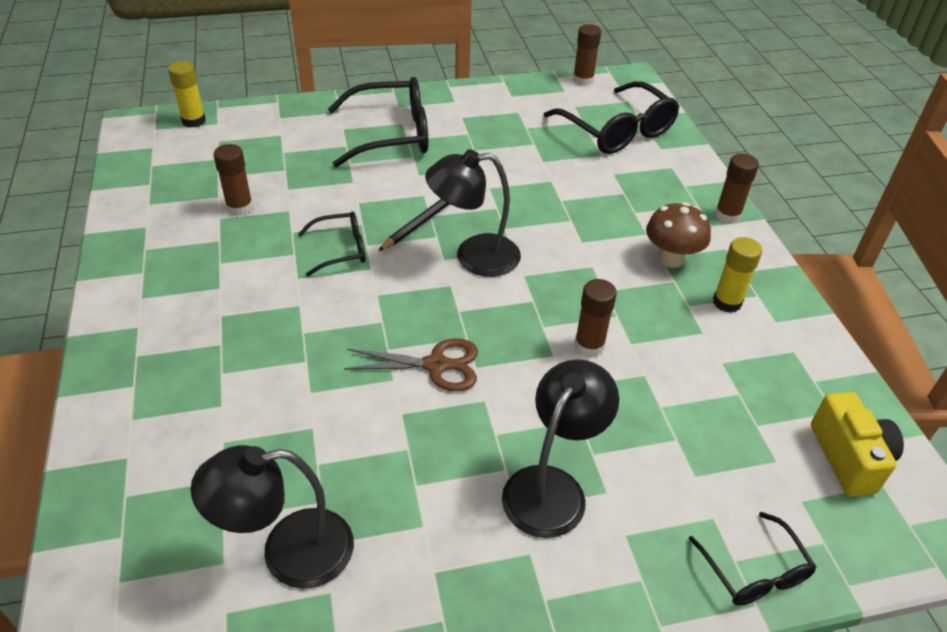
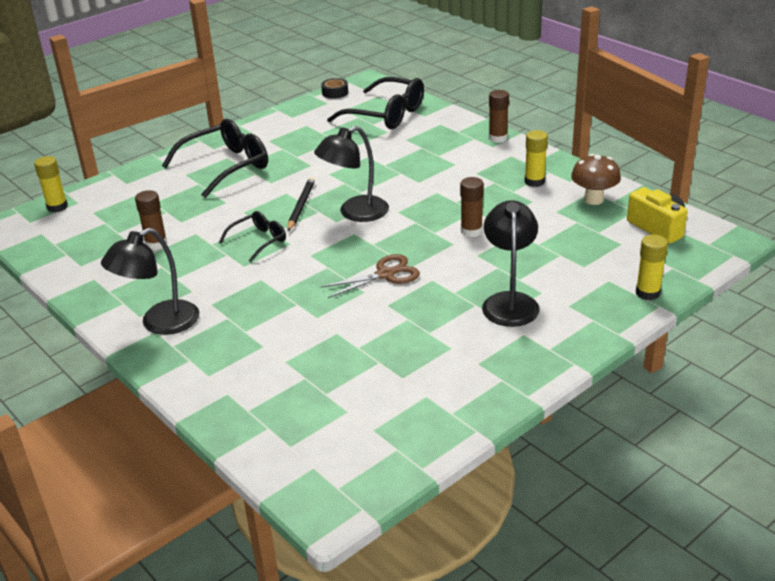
camera: 25 degrees left, 10 degrees down
(288, 552) = (383, 390): black lamp -> black lamp (160, 323)
(583, 80) = (335, 92): brown glue stick -> black tape
(671, 259) = (482, 172): brown mushroom -> brown mushroom (593, 199)
(754, 571) = (647, 293): black glasses -> yellow glue stick

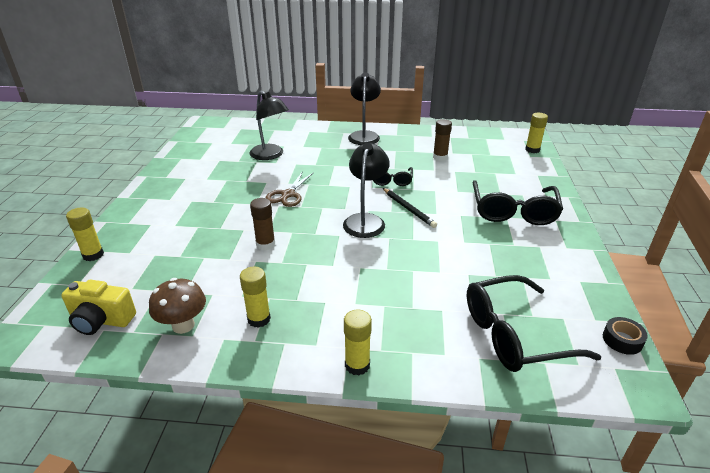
camera: 135 degrees right, 0 degrees up
(498, 138) = (357, 365): brown glue stick -> yellow glue stick
(509, 302) = (192, 211): black lamp -> black lamp (270, 155)

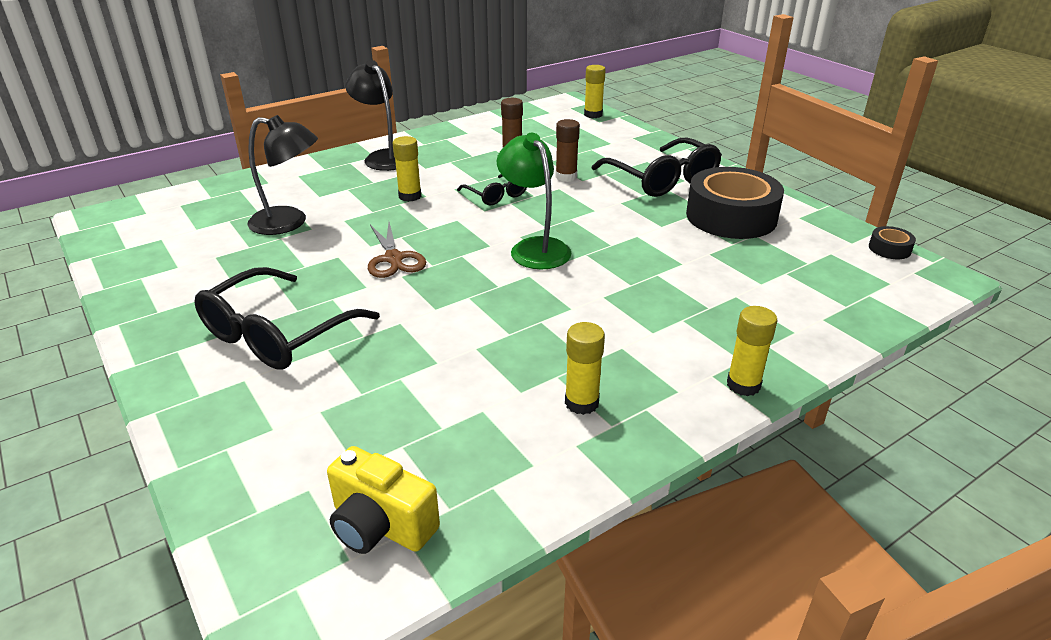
camera: 40 degrees left, 0 degrees up
(93, 255) = (214, 462): yellow glue stick -> yellow glue stick (410, 196)
(101, 320) = (381, 525): yellow camera -> yellow camera turned 60 degrees clockwise
(183, 325) = (504, 461): brown mushroom -> none
(265, 244) = (458, 325): brown glue stick -> brown glue stick (566, 177)
(365, 220) = (534, 248): black lamp -> green lamp
(408, 209) = (561, 217): black pencil -> none
(514, 335) = (819, 285): black glasses -> black glasses (277, 334)
(524, 257) = (731, 217): none -> black tape

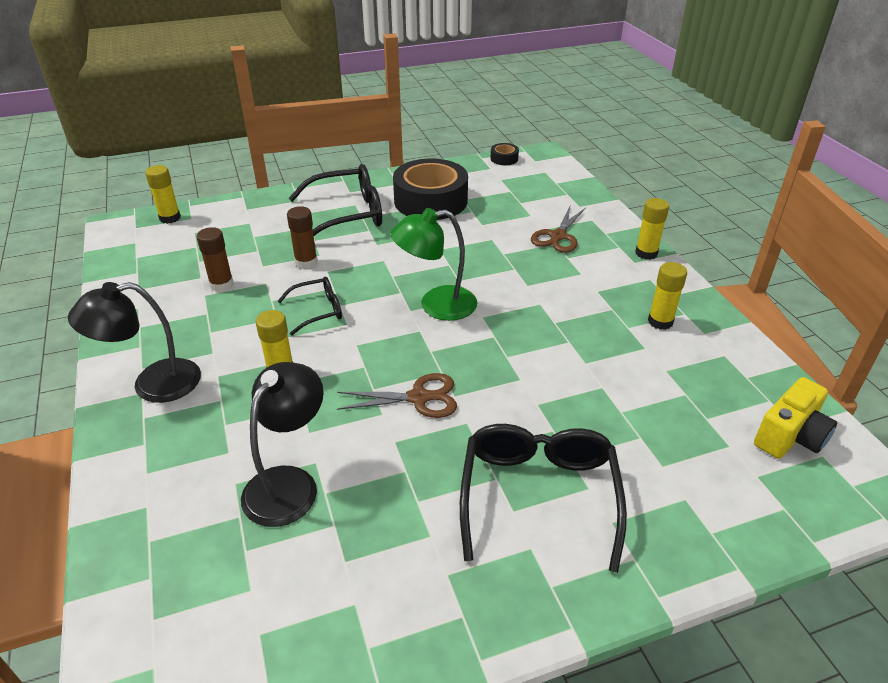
camera: 75 degrees left, 5 degrees up
(277, 334) = (538, 495): black glasses -> black glasses turned 135 degrees counterclockwise
(727, 308) = (558, 236): none -> brown scissors

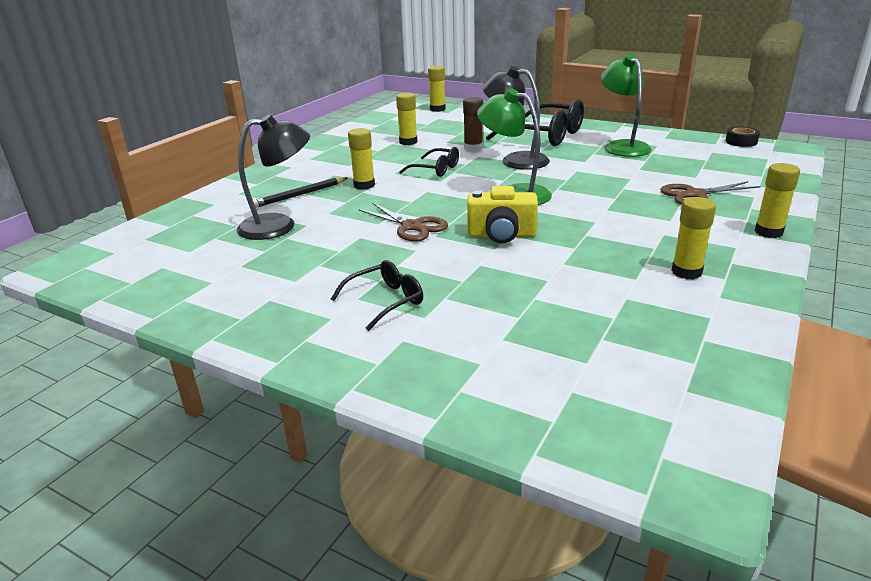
camera: 50 degrees right, 10 degrees down
(153, 384) = (301, 165): black lamp -> black lamp (515, 160)
(221, 285) = (408, 142): brown glue stick -> yellow glue stick
(232, 427) = (300, 195): none -> black pencil
(430, 201) = (622, 146): black tape -> green lamp
(538, 495) = (385, 301): black glasses -> black glasses, size x0.55
(790, 436) = (663, 391): yellow camera -> yellow camera (501, 235)

